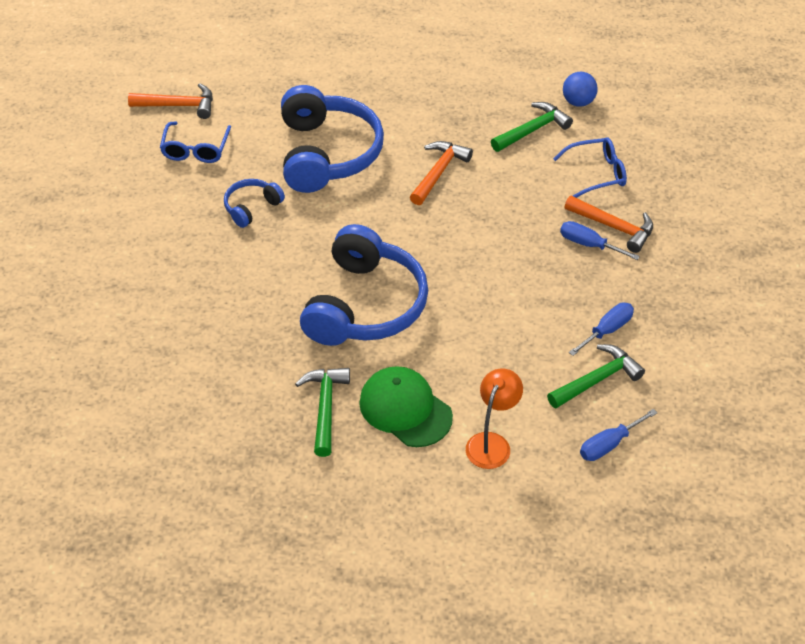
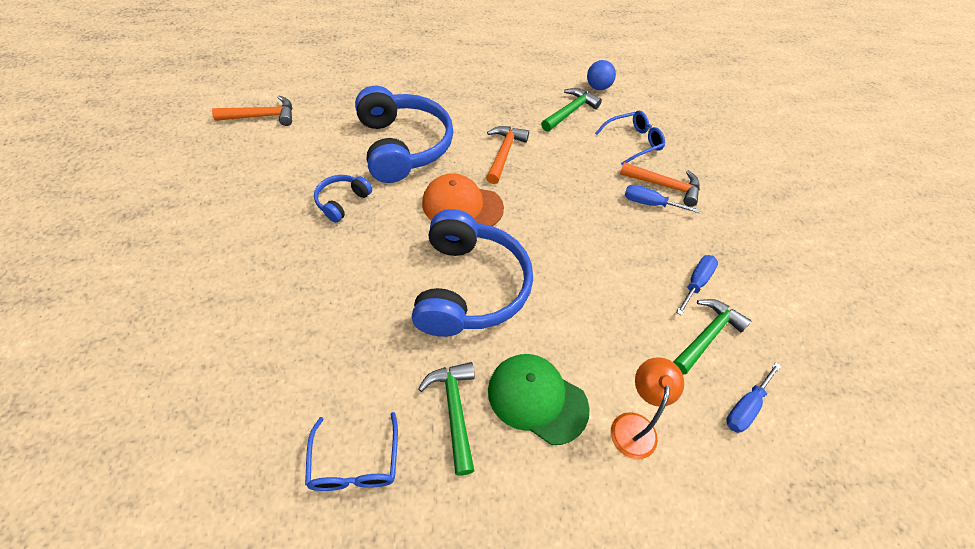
camera: 15 degrees left, 5 degrees up
(195, 149) = (282, 153): blue glasses -> blue glasses (355, 463)
(377, 224) = (462, 205): none -> orange cap

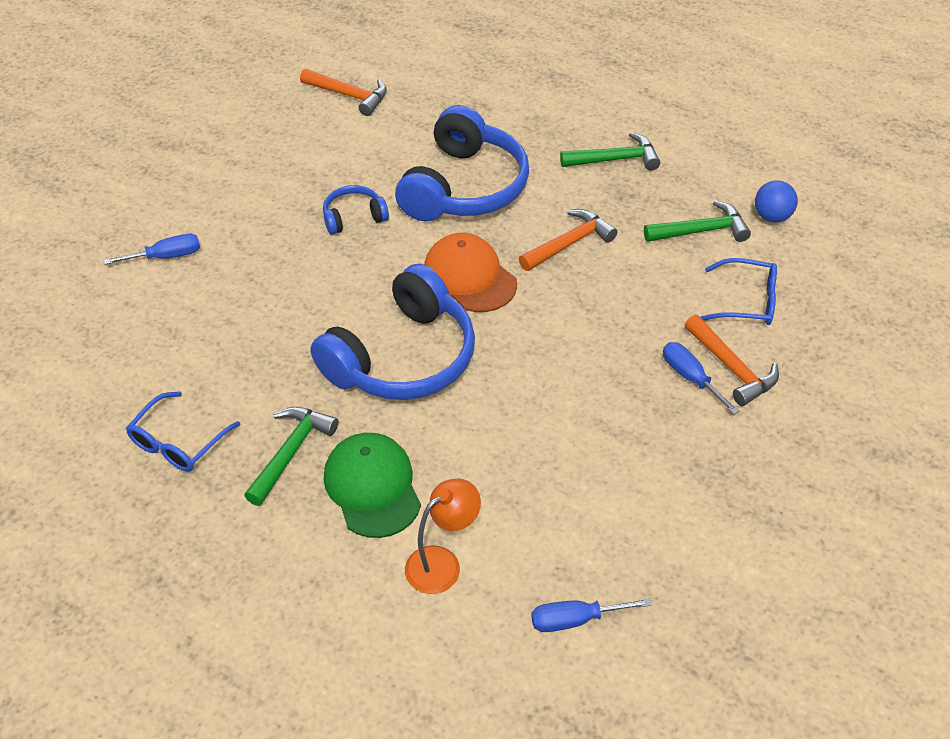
camera: 40 degrees right, 5 degrees down
(696, 283) = (653, 483): blue screwdriver -> blue screwdriver (166, 256)
(707, 335) = (607, 537): green hammer -> green hammer (615, 159)

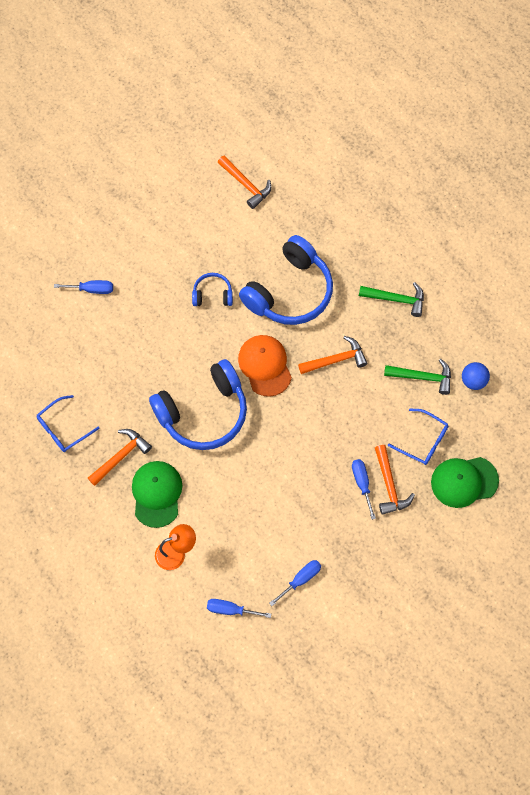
camera: 20 degrees right, 20 degrees up
(291, 452) = (121, 456): green hammer -> orange hammer
(668, 536) = (301, 579): none -> blue screwdriver
(835, 332) = (464, 481): none -> green cap

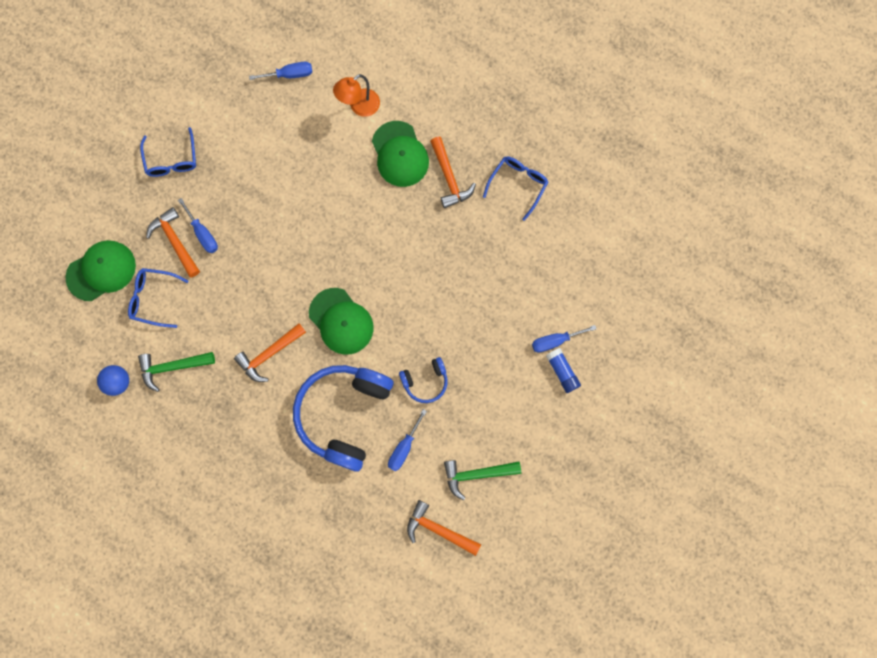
camera: 160 degrees right, 10 degrees up
(97, 264) = (562, 371): none -> blue glue stick
(121, 456) = (449, 178): orange hammer -> orange hammer turned 45 degrees counterclockwise
(203, 412) = (385, 250): blue headphones -> none
(265, 366) = (341, 321): orange cap -> green cap
(301, 579) = (233, 123): blue screwdriver -> blue screwdriver (404, 447)
(370, 564) = (172, 159): none -> blue glasses
(396, 299) = (225, 447): green hammer -> green hammer (476, 474)

